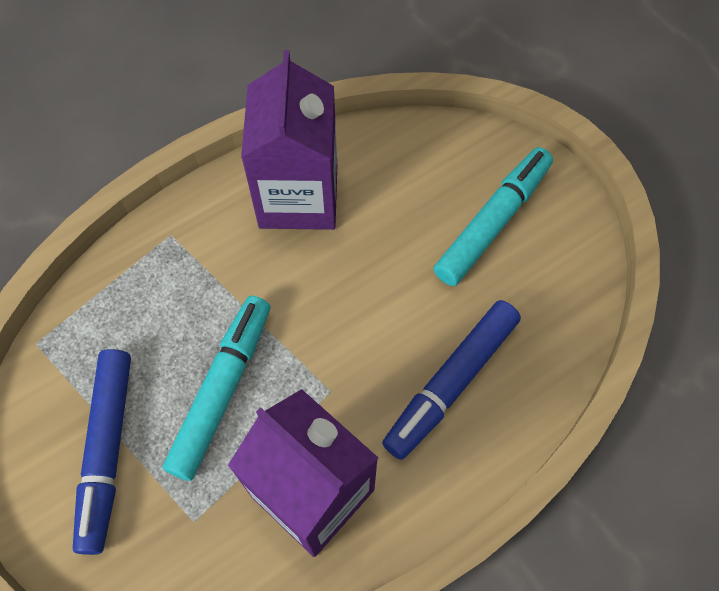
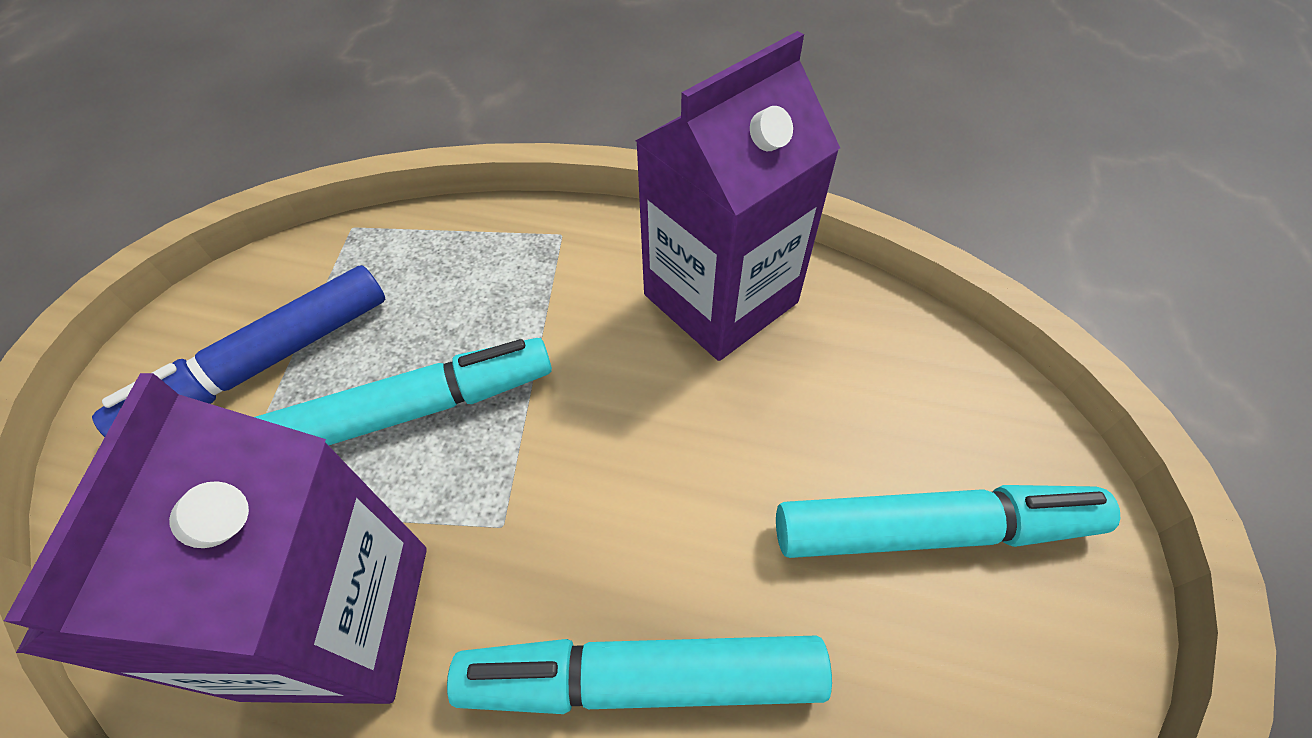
camera: 50 degrees right, 10 degrees down
(452, 382) = (644, 679): blue marker -> turquoise marker

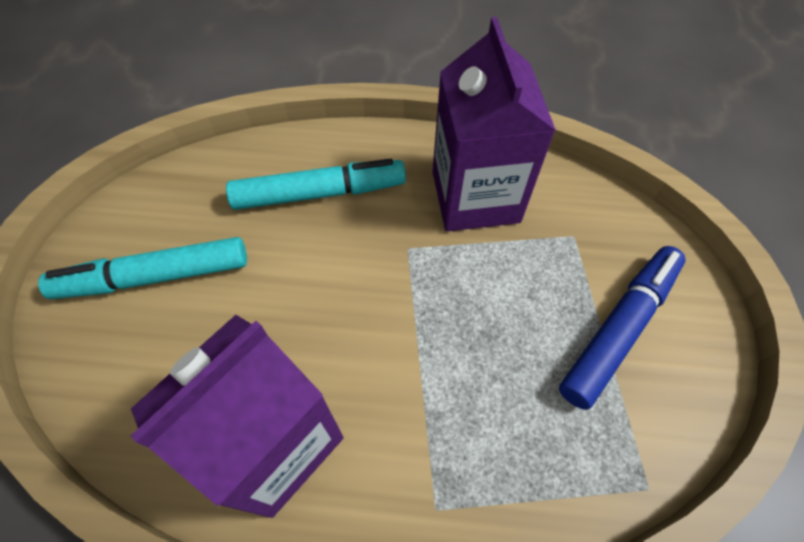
camera: 170 degrees right, 5 degrees up
(413, 410) = (492, 308): turquoise marker -> none

